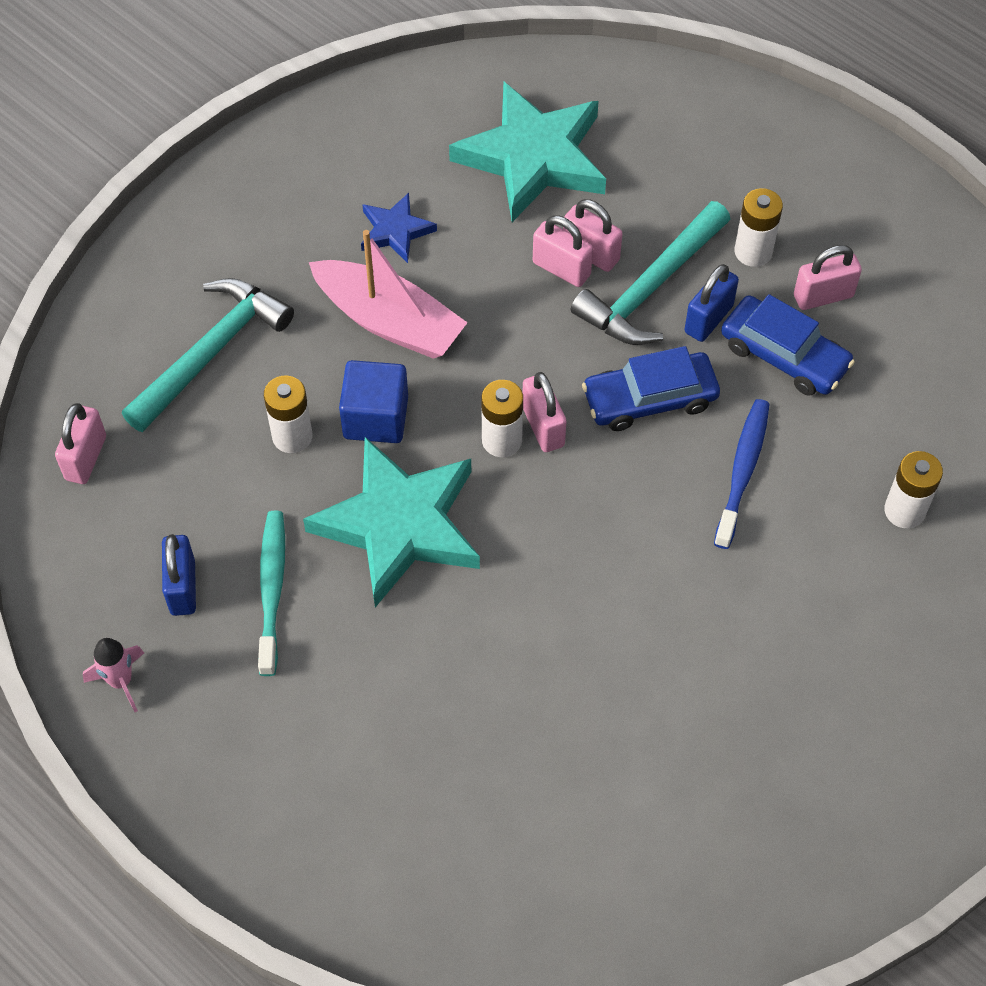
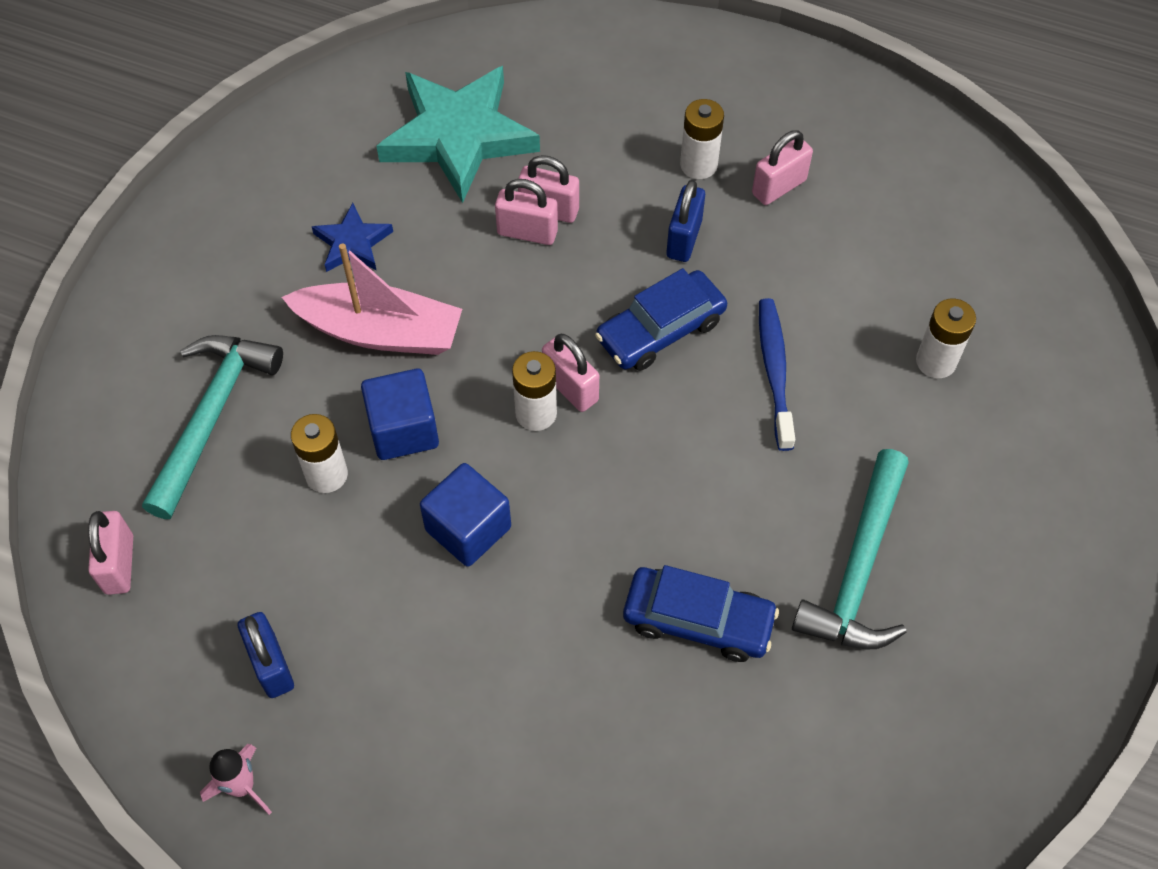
camera: 20 degrees left, 0 degrees up
(272, 590) = (365, 637): turquoise toothbrush -> none
(399, 525) = (468, 529): turquoise star -> blue cube
(651, 287) = (619, 225): turquoise hammer -> turquoise hammer (859, 568)
(784, 355) = (766, 252): blue car -> blue car (698, 620)

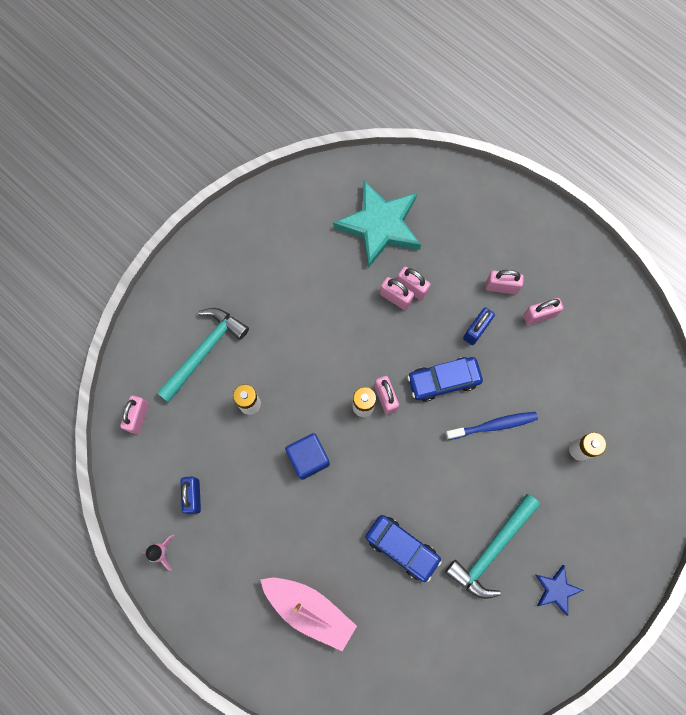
camera: 20 degrees right, 15 degrees up
(352, 243) = (304, 273): blue star -> blue star (556, 589)
(380, 332) = (301, 331): pink boat -> pink boat (309, 609)
(403, 430) = (295, 392): blue cube -> none
(698, 165) = (501, 287): white battery -> pink padlock
(775, 371) = (493, 425): blue toothbrush -> blue toothbrush turned 60 degrees clockwise

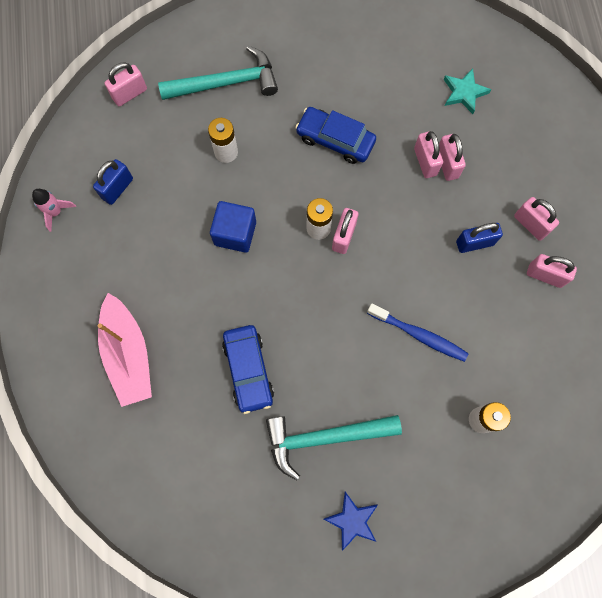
camera: 40 degrees right, 0 degrees up
(380, 226) = (464, 93): turquoise star -> turquoise star, size x0.48
(443, 380) = (407, 262): blue car -> blue car (335, 139)

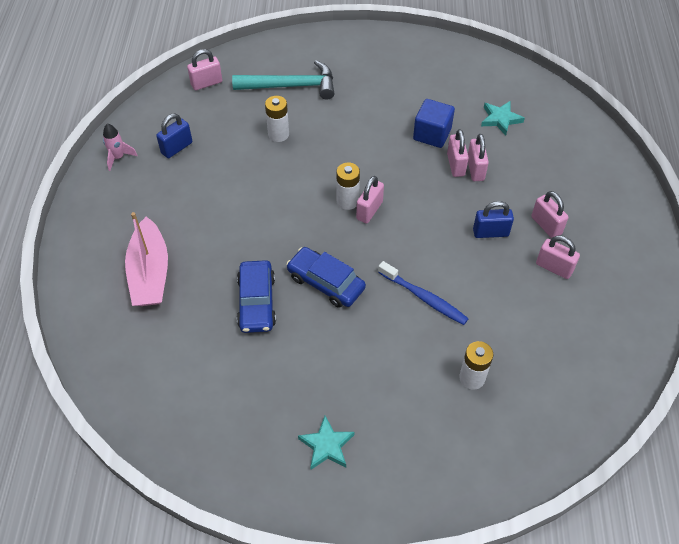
camera: 10 degrees right, 20 degrees down
(235, 233) = (271, 194): blue cube -> blue cube (432, 134)
(324, 438) = (315, 369): turquoise hammer -> none
(335, 139) = (377, 138): blue car -> blue car (326, 282)
(352, 520) = (326, 445): blue star -> turquoise star

